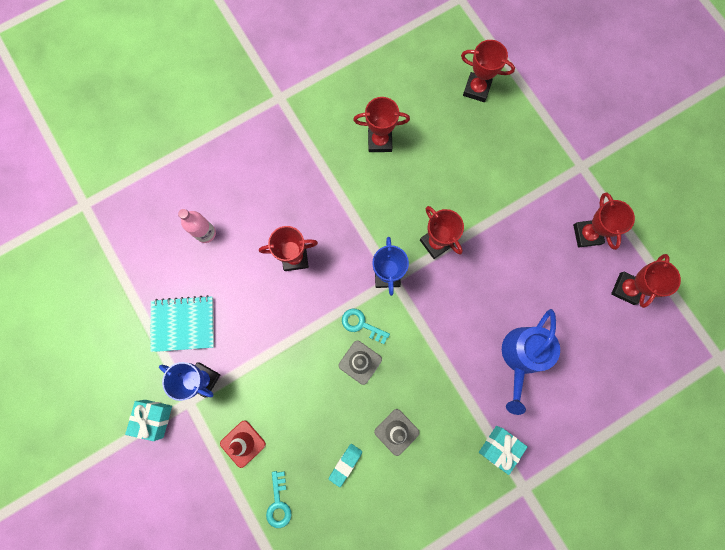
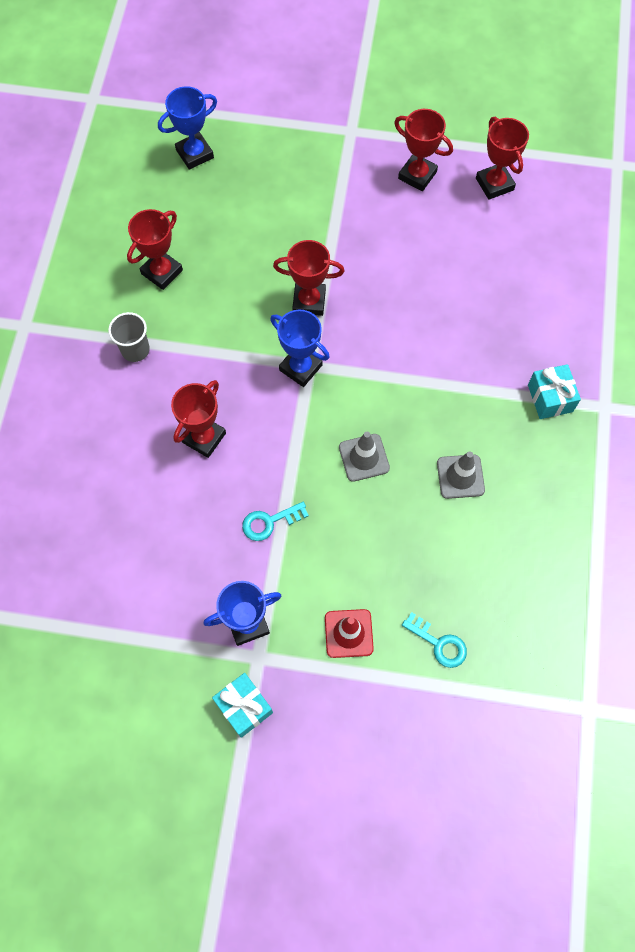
camera: 50 degrees left, 10 degrees down
(183, 324) = (170, 600): turquoise notebook -> none
(206, 233) = (96, 504): pink bottle -> none
(317, 171) = (135, 350): none -> grey cup
(345, 464) = (452, 548): turquoise eraser -> none
(361, 324) = (328, 428): turquoise key -> turquoise key (270, 522)
(476, 89) = (195, 154): red trophy -> blue trophy
(521, 356) = (481, 314): blue watering can -> none

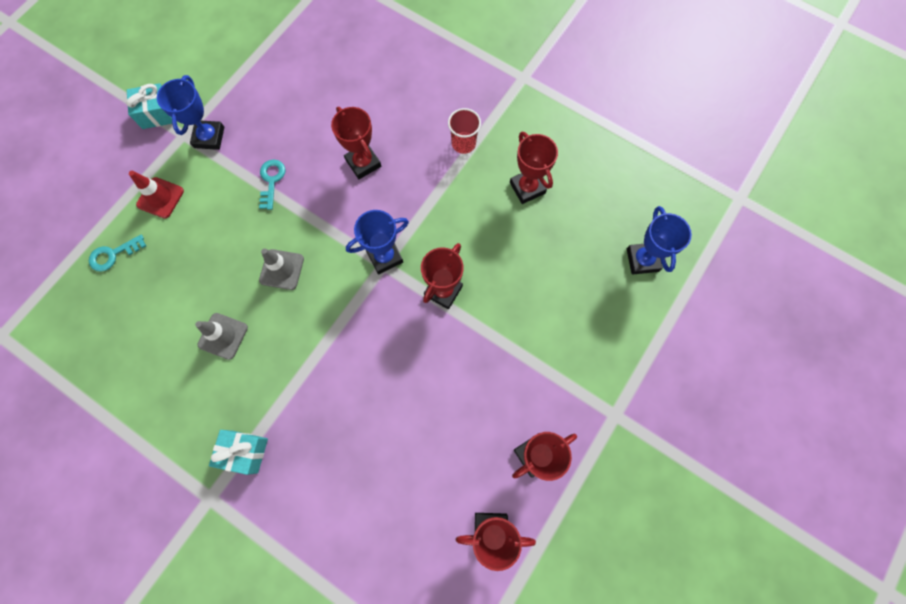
camera: 115 degrees right, 5 degrees up
(135, 350) = (463, 143): grey cup -> red cup

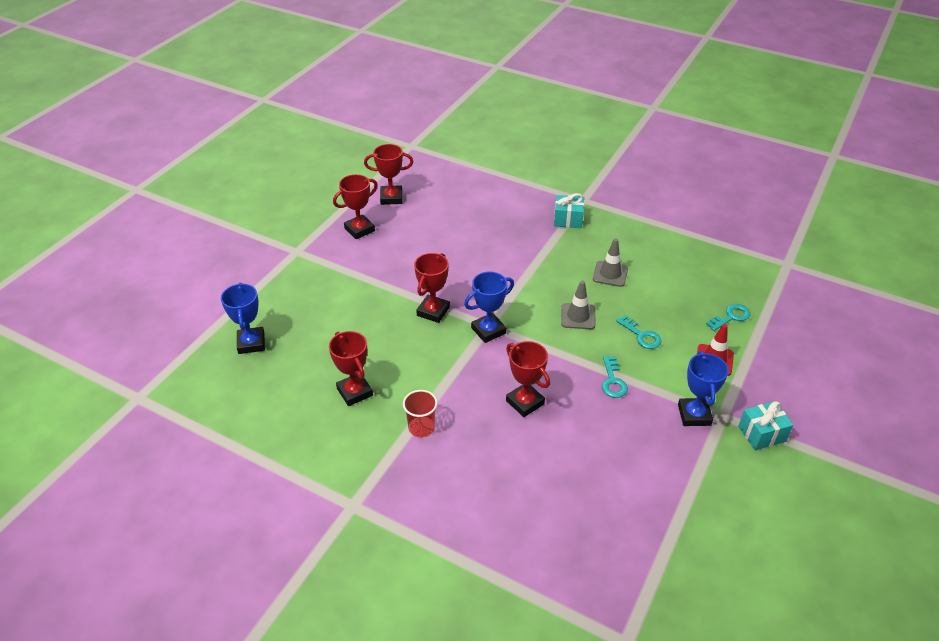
camera: 175 degrees right, 30 degrees down
(222, 236) = (641, 335): none -> turquoise key

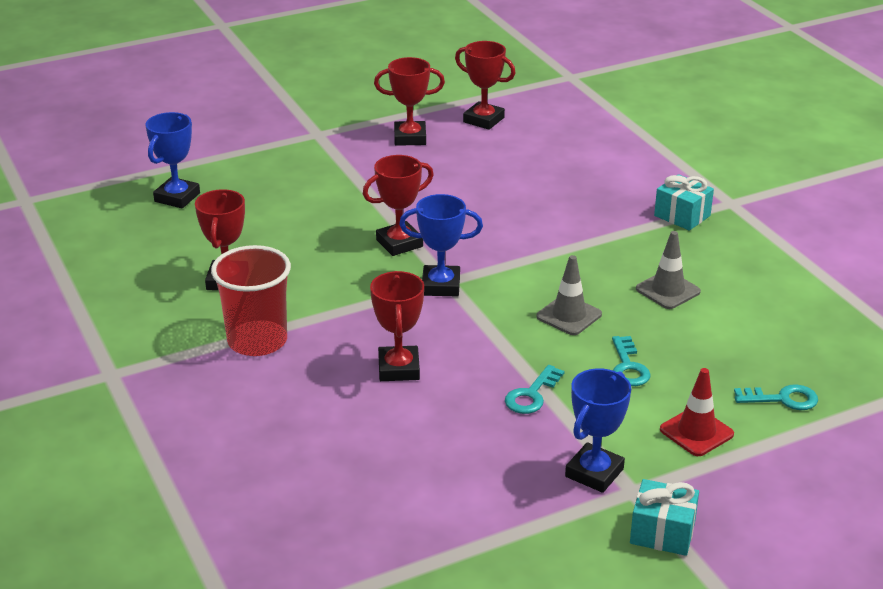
camera: 35 degrees right, 10 degrees down
(421, 428) = (257, 341): red cup -> red cup, size x1.67

